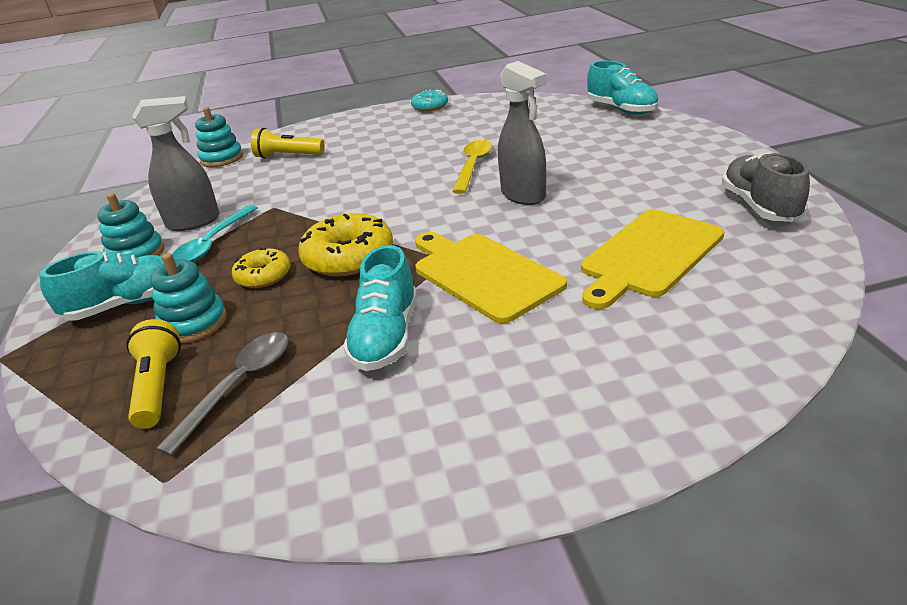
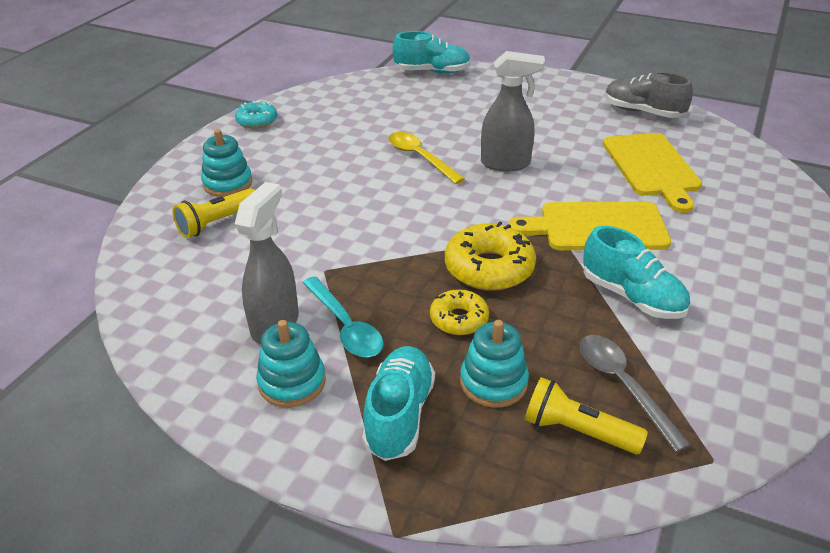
camera: 55 degrees left, 5 degrees up
(222, 158) = (135, 259): turquoise stacking toy -> turquoise stacking toy (227, 183)

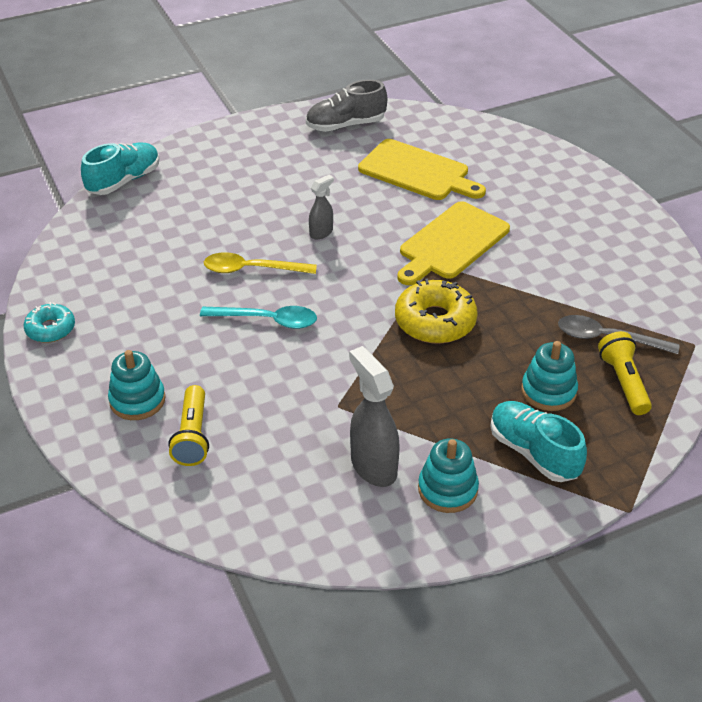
camera: 50 degrees left, 5 degrees up
(345, 326) = (417, 430): turquoise spoon -> turquoise spoon (267, 320)
(459, 319) = (472, 369): yellow donut -> none
(506, 164) = (321, 232): grey spray bottle -> grey spray bottle, size x0.56
(577, 431) = (623, 382): yellow flashlight -> yellow flashlight turned 105 degrees clockwise
(632, 297) = (537, 279): turquoise shoe -> none

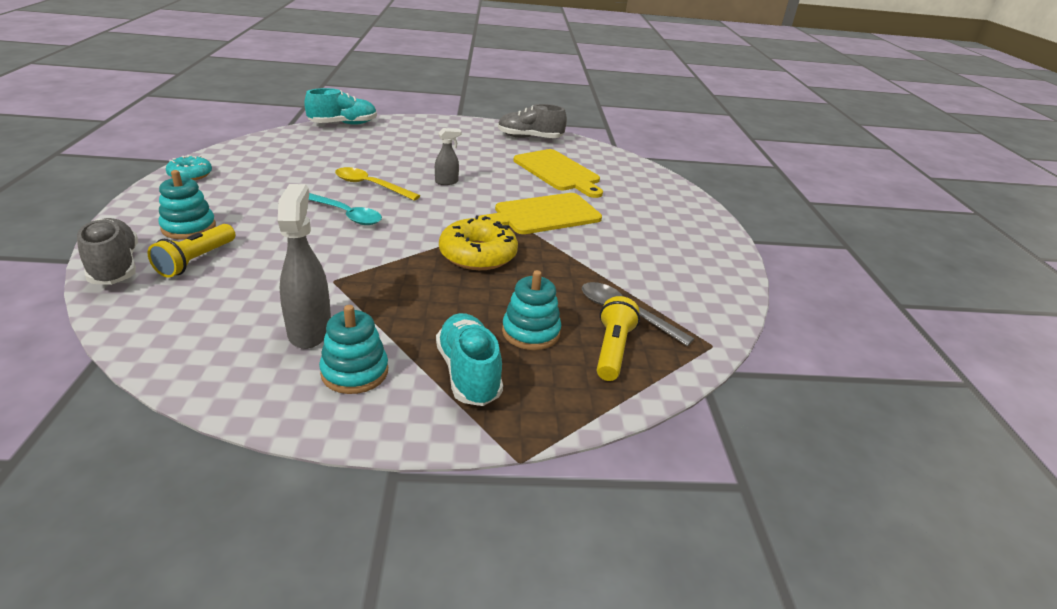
camera: 20 degrees right, 10 degrees down
(127, 474) = (115, 267): none -> grey shoe

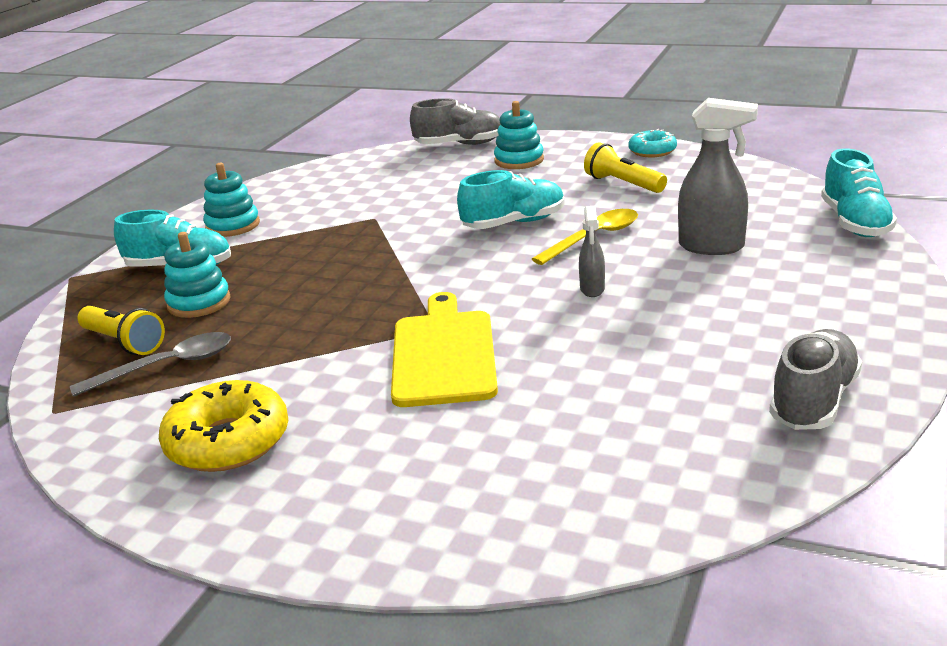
camera: 120 degrees right, 5 degrees down
(196, 261) = (451, 167): yellow flashlight -> yellow flashlight (623, 184)
(310, 330) = (303, 210): grey spray bottle -> grey spray bottle (712, 247)
(345, 214) = (514, 223): turquoise spoon -> turquoise shoe
(478, 255) = (367, 291): yellow donut -> yellow donut (228, 441)
(558, 172) = (611, 402): yellow cutting board -> none

